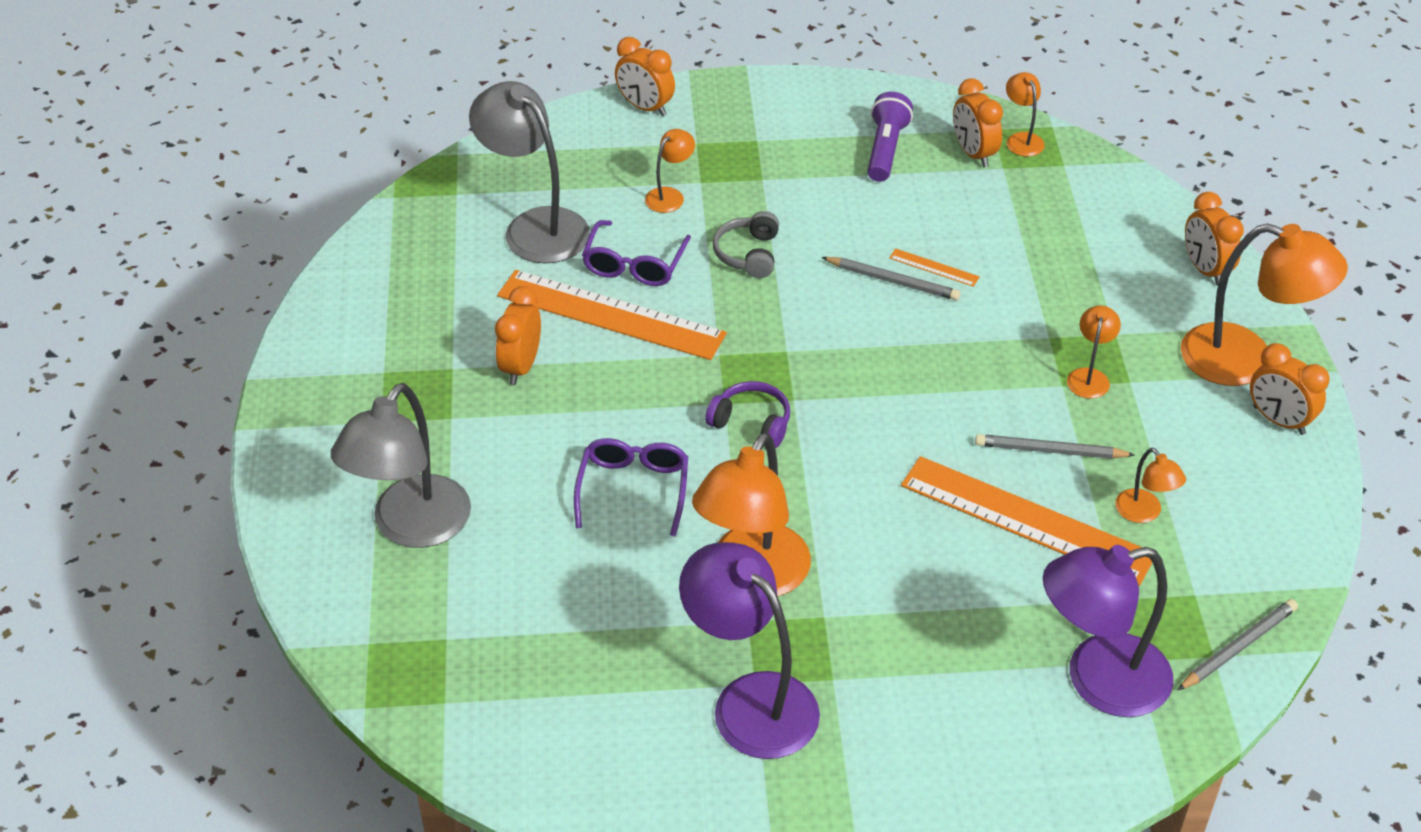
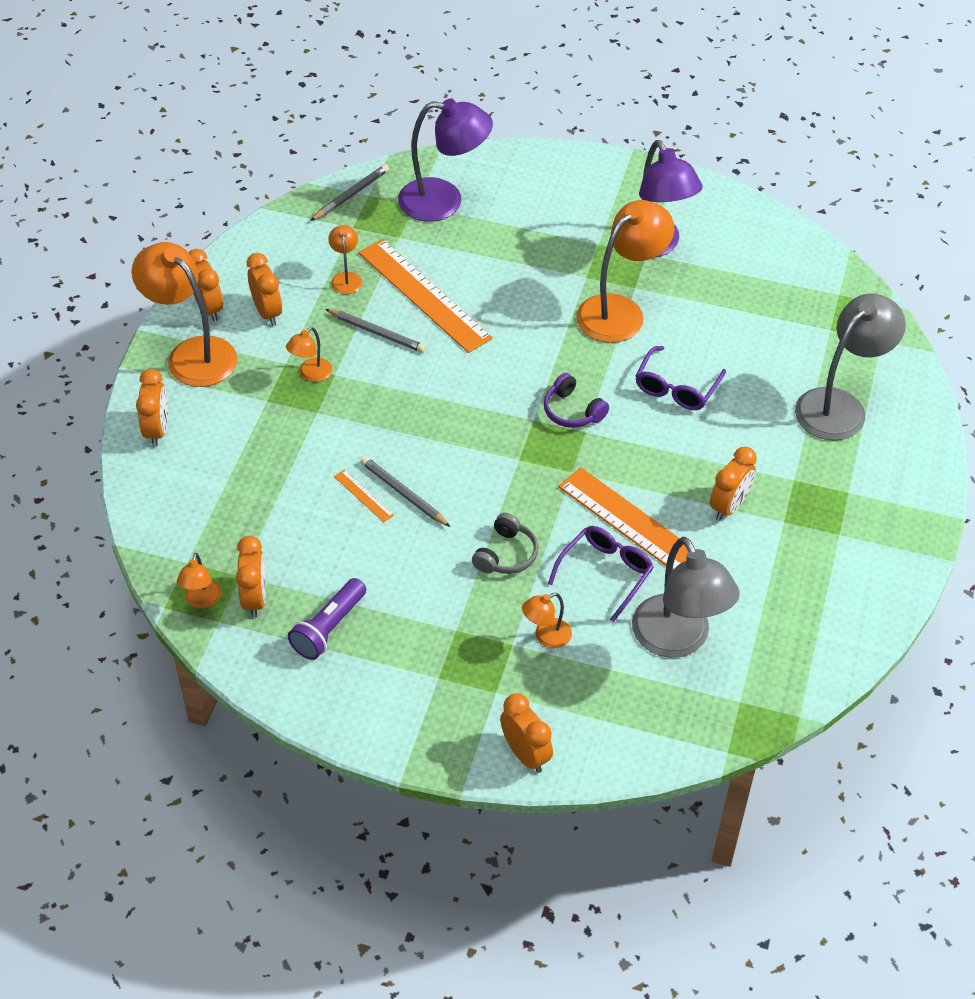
camera: 160 degrees left, 5 degrees up
(1203, 436) = (267, 312): none -> orange clock
(1238, 647) = (351, 195): grey pencil -> grey pencil turned 150 degrees clockwise

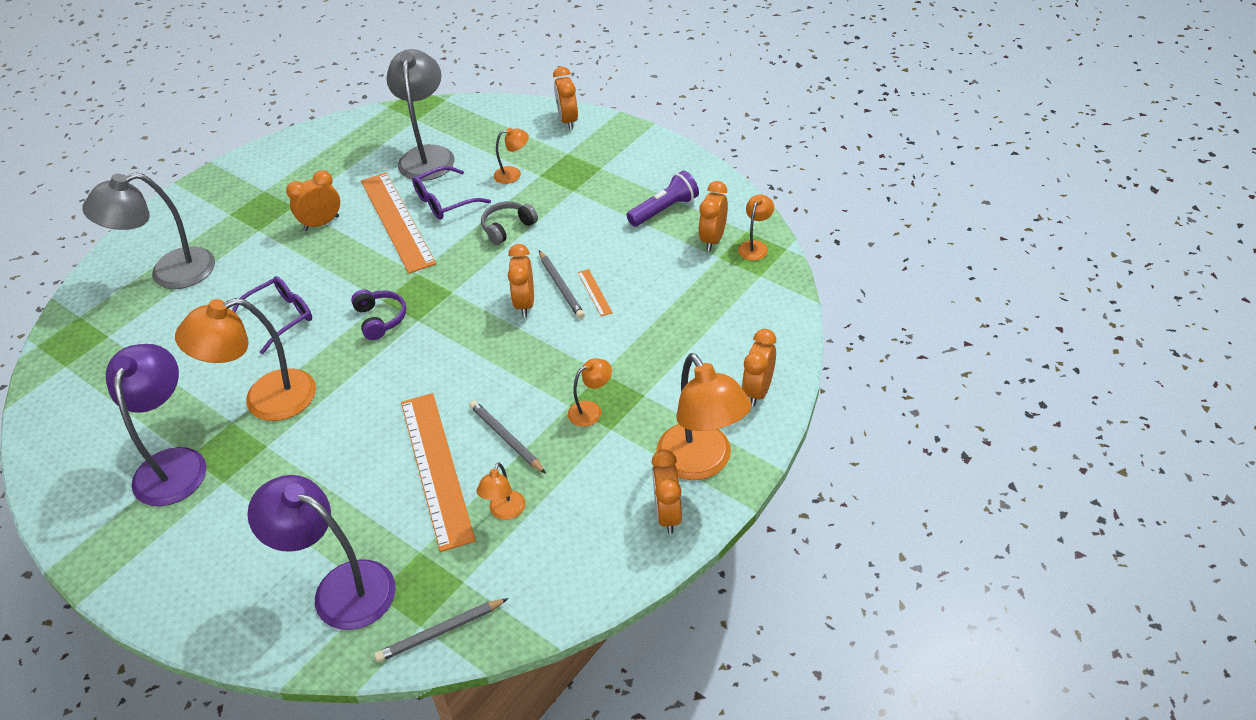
camera: 155 degrees left, 5 degrees down
(267, 312) = (606, 492): orange clock -> orange clock (525, 303)

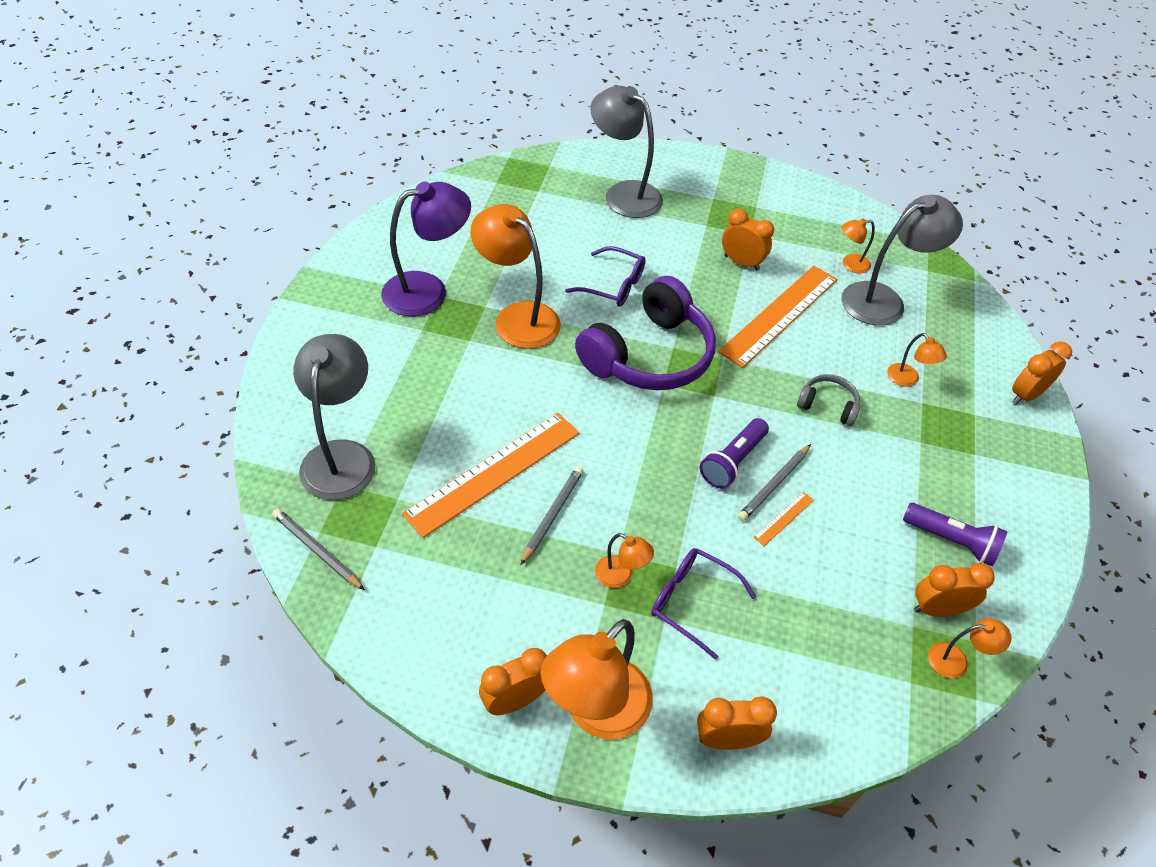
camera: 60 degrees right, 5 degrees up
(340, 588) = (341, 456): purple lamp -> grey lamp
(380, 319) = (649, 355): purple headphones -> purple headphones, size x2.23
(444, 201) = (830, 340): purple glasses -> purple glasses (692, 602)
(505, 512) = (464, 549): orange lamp -> orange lamp (850, 264)
(525, 303) = (732, 462): orange clock -> purple flashlight

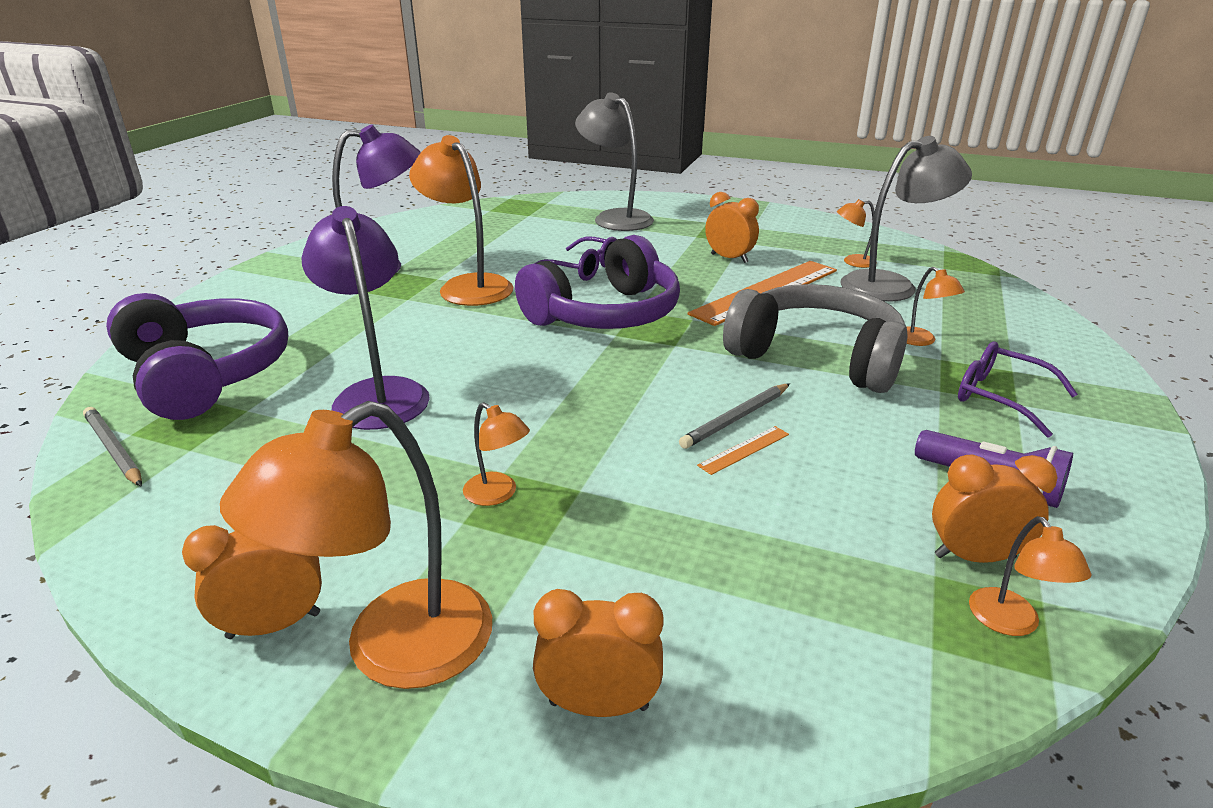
camera: 10 degrees right, 20 degrees down
(341, 456) = (206, 374): grey lamp -> purple headphones
(493, 472) = (377, 394): orange ruler -> purple lamp
(552, 515) = (432, 432): grey pencil -> none
(692, 602) = (591, 526): purple glasses -> purple glasses (1000, 397)
(732, 462) = (685, 397): purple flashlight -> none
(828, 405) = (817, 357): grey headphones -> grey headphones, size x2.23
(956, 660) = (1011, 623): orange lamp -> orange lamp turned 75 degrees clockwise
(1026, 395) = (1080, 357): orange clock -> none

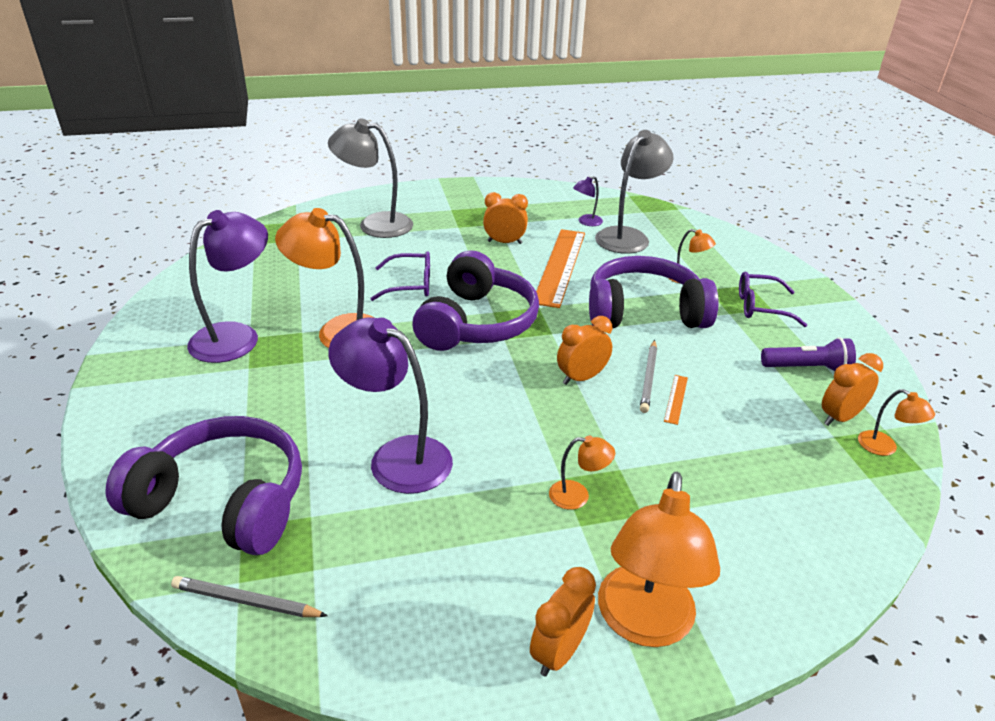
camera: 35 degrees left, 5 degrees up
(598, 705) = (774, 590): orange clock -> orange clock (581, 378)
(817, 357) = (644, 312): grey headphones -> purple headphones
(852, 262) = (586, 222): orange lamp -> purple lamp

